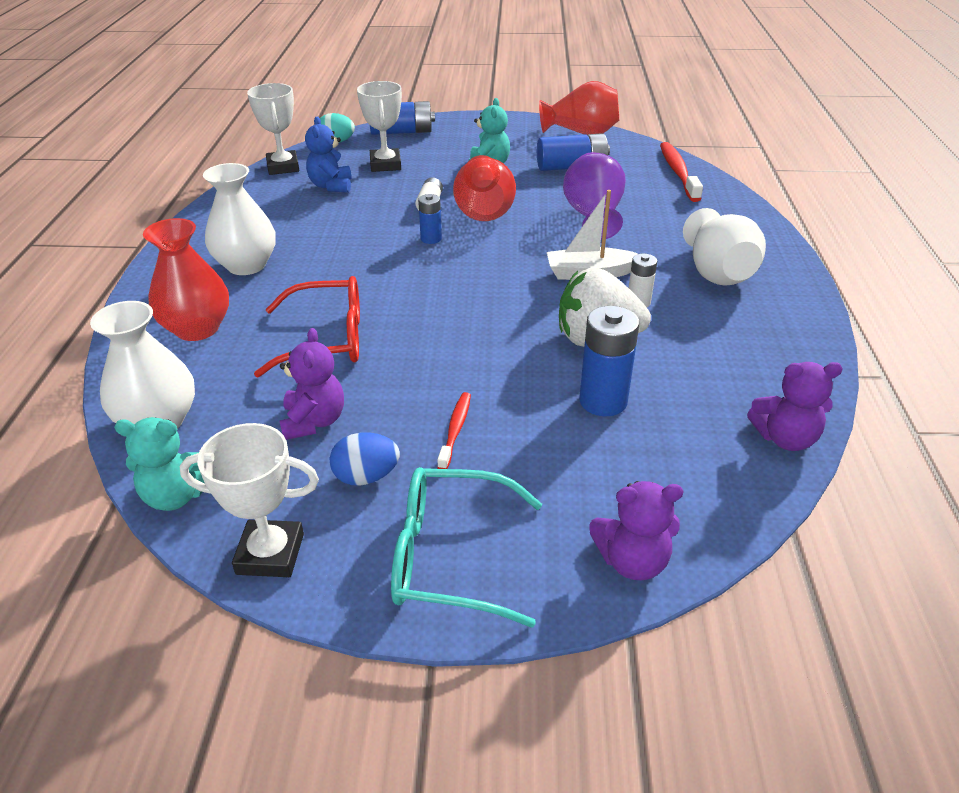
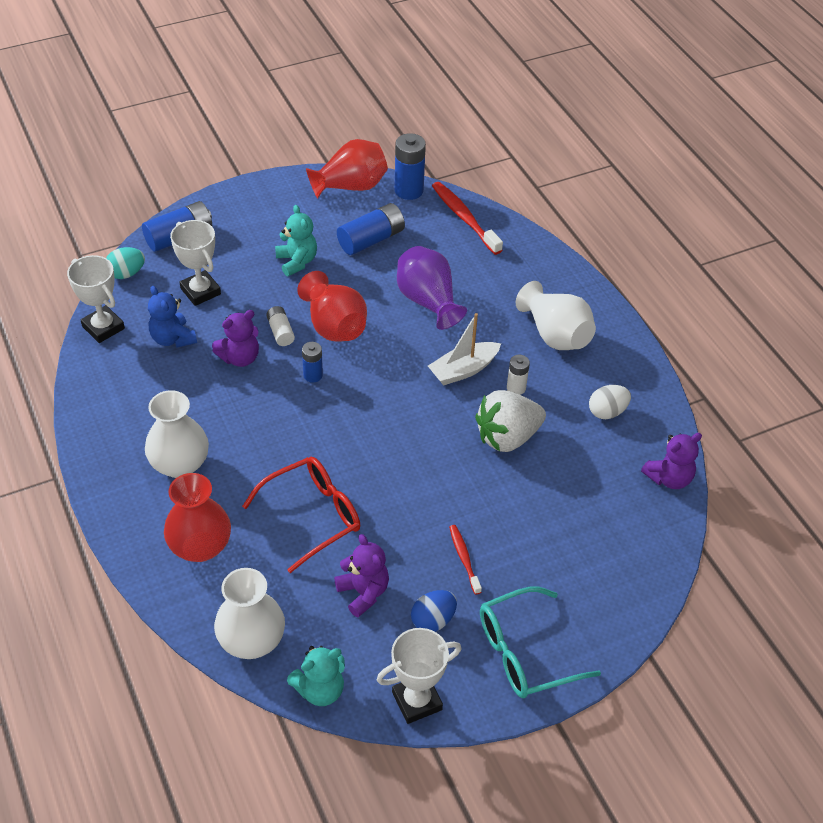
camera: 30 degrees left, 10 degrees up
(603, 401) = (544, 493): blue battery -> blue battery (409, 190)
(632, 561) = (627, 608): purple teddy bear -> purple teddy bear (240, 358)
(738, 351) = (607, 412): none -> white egg

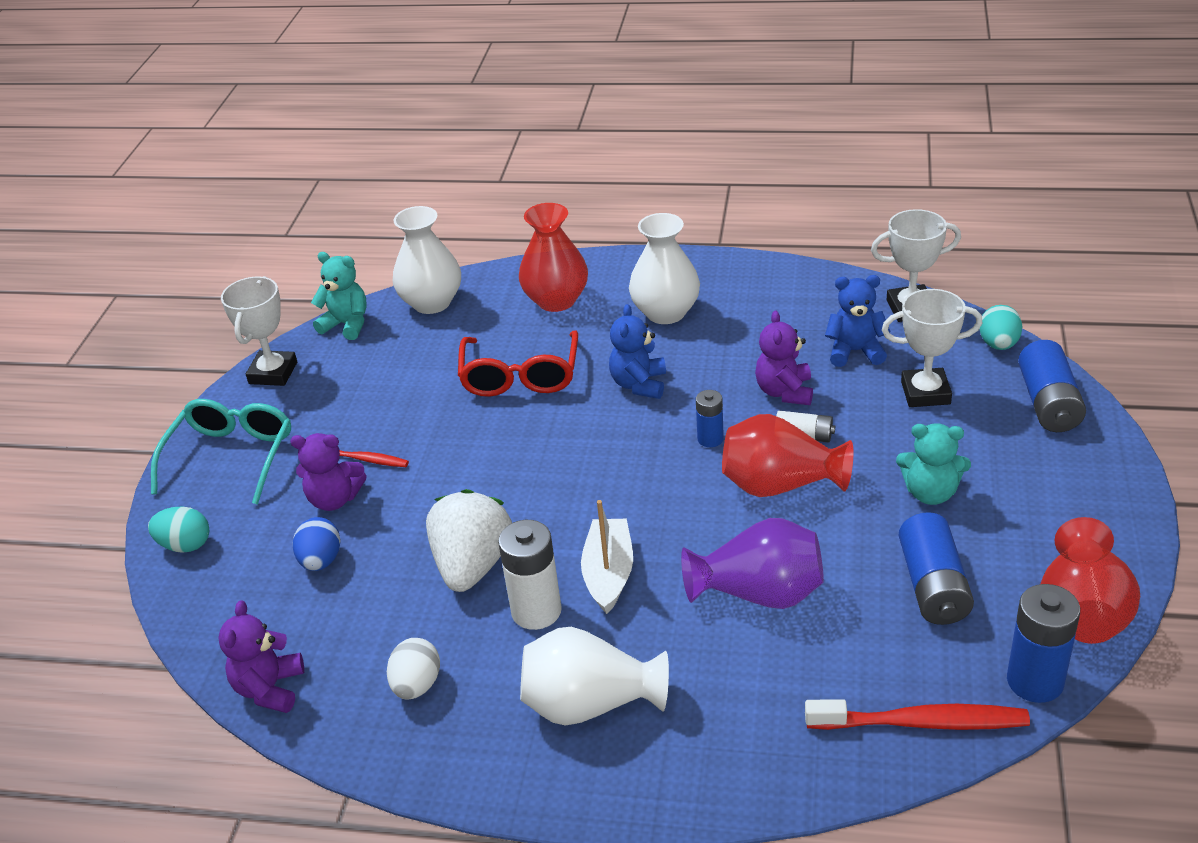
camera: 130 degrees right, 10 degrees down
(279, 439) = (639, 384): none -> blue teddy bear
(320, 690) = (347, 324): turquoise teddy bear -> turquoise teddy bear turned 105 degrees clockwise
(363, 592) = (404, 379): purple teddy bear -> purple teddy bear (334, 499)
(433, 620) = (329, 412): blue egg -> blue egg (321, 561)
(516, 388) = (536, 611): white battery -> white battery, size x1.73
(619, 612) = (185, 545): none -> turquoise egg

